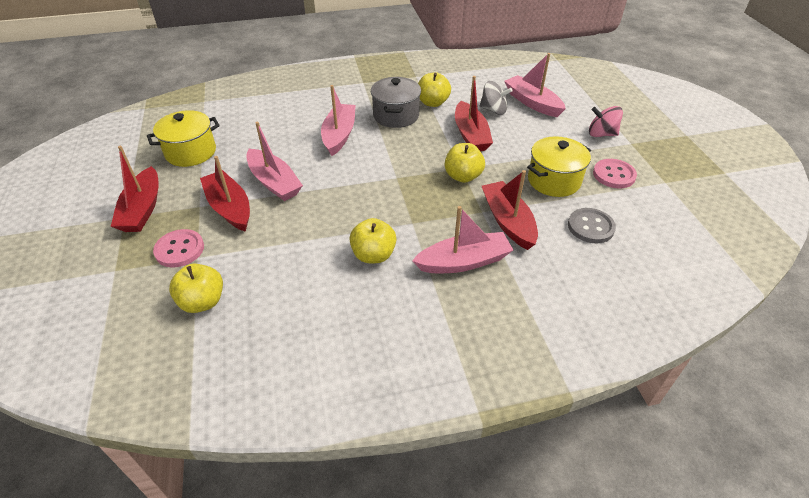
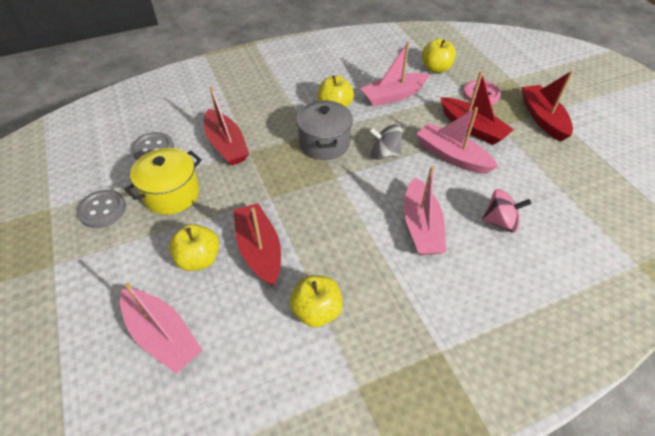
camera: 170 degrees right, 5 degrees up
(191, 152) = (564, 179): yellow pot -> none
(396, 115) = (363, 273): grey pot -> grey pot (324, 143)
(463, 176) = (268, 187): yellow apple -> yellow apple (199, 259)
(463, 262) = (265, 110): pink boat -> pink boat (393, 96)
(493, 110) = (225, 307): grey spinning top -> grey spinning top (384, 154)
(601, 134) = (84, 276): pink spinning top -> pink spinning top (500, 222)
(614, 175) = (102, 210): pink button -> grey button

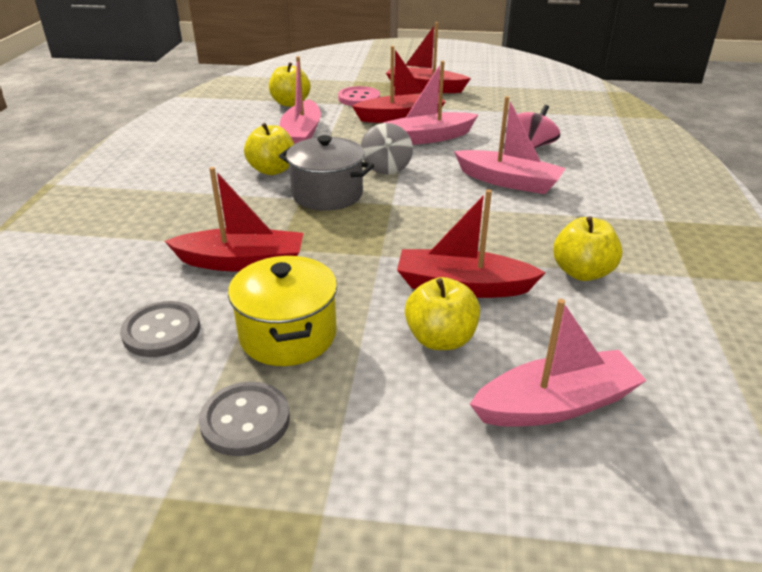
camera: 60 degrees left, 15 degrees down
(384, 154) = (386, 167): grey spinning top -> grey spinning top turned 45 degrees counterclockwise

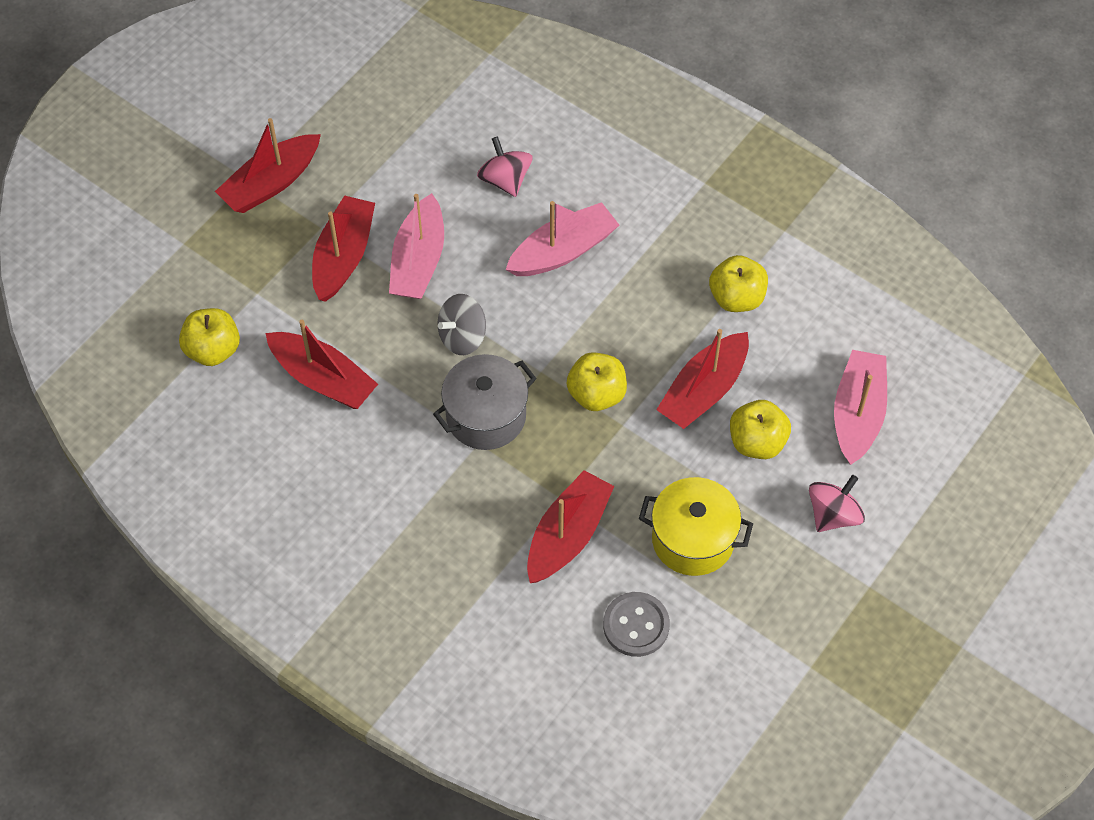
camera: 60 degrees left, 25 degrees up
(245, 420) = (770, 600): grey button -> none
(272, 170) = (397, 443): yellow apple -> yellow apple (596, 394)
(301, 135) = (323, 378): pink boat -> red boat
(359, 98) = (252, 269): pink button -> none
(386, 167) = (462, 337): grey spinning top -> grey spinning top turned 120 degrees clockwise
(402, 434) = (833, 514): none -> pink spinning top

